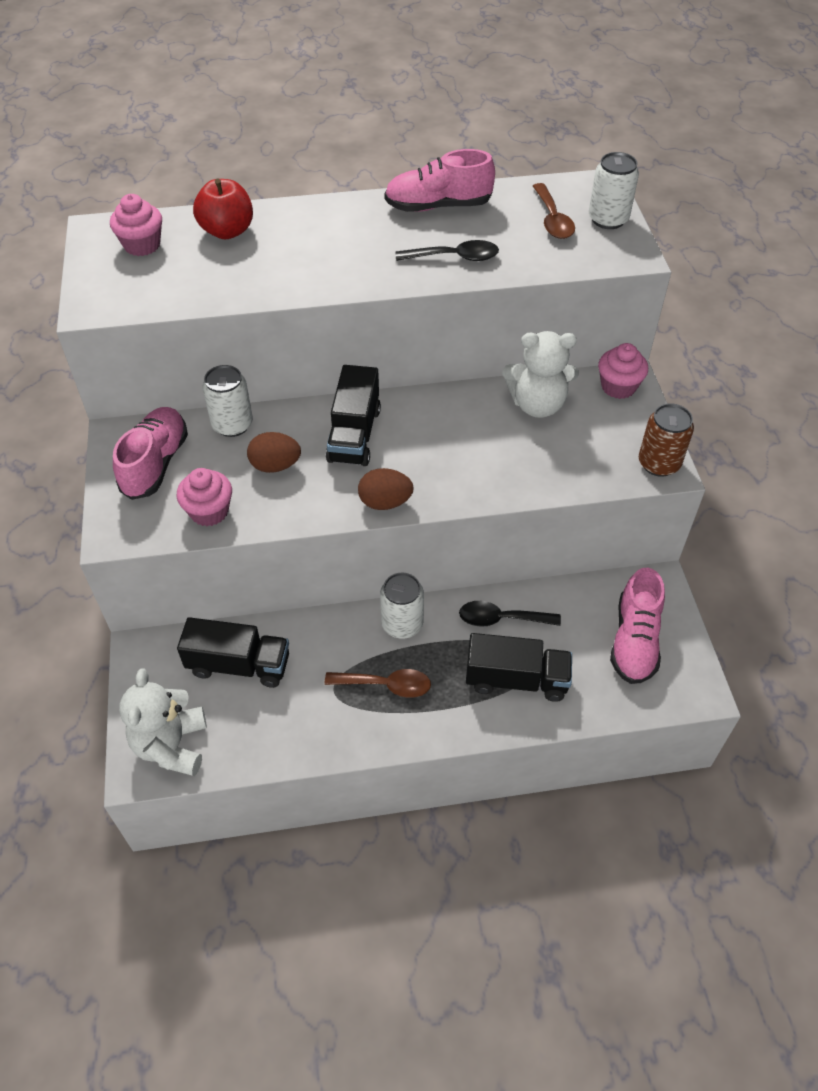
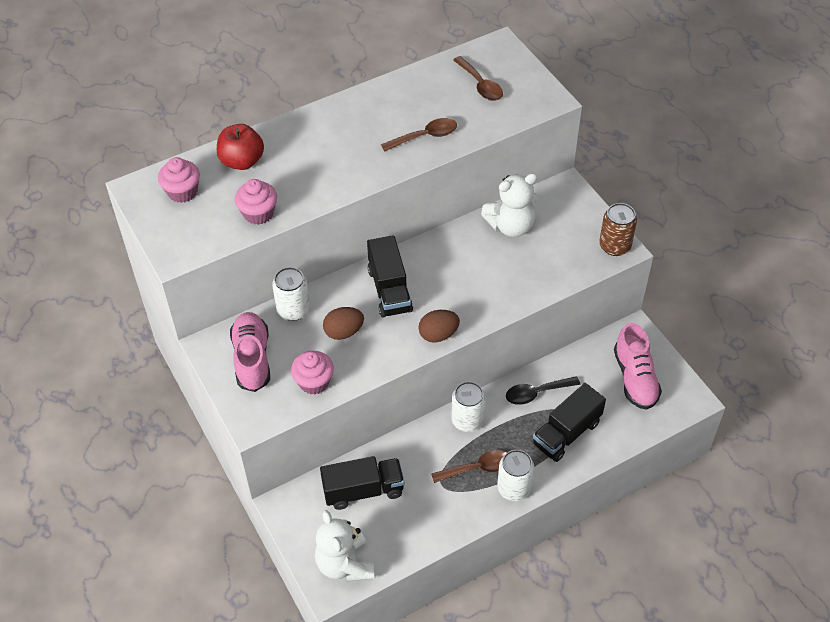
camera: 20 degrees left, 0 degrees up
(438, 206) = (391, 96): pink shoe -> none
(454, 257) = (425, 136): black spoon -> brown spoon
(516, 679) = (566, 433): black truck -> black truck turned 150 degrees clockwise
(608, 219) = (519, 74): white can -> white can (514, 488)
(618, 387) = (562, 195): pink cupcake -> pink cupcake (258, 213)

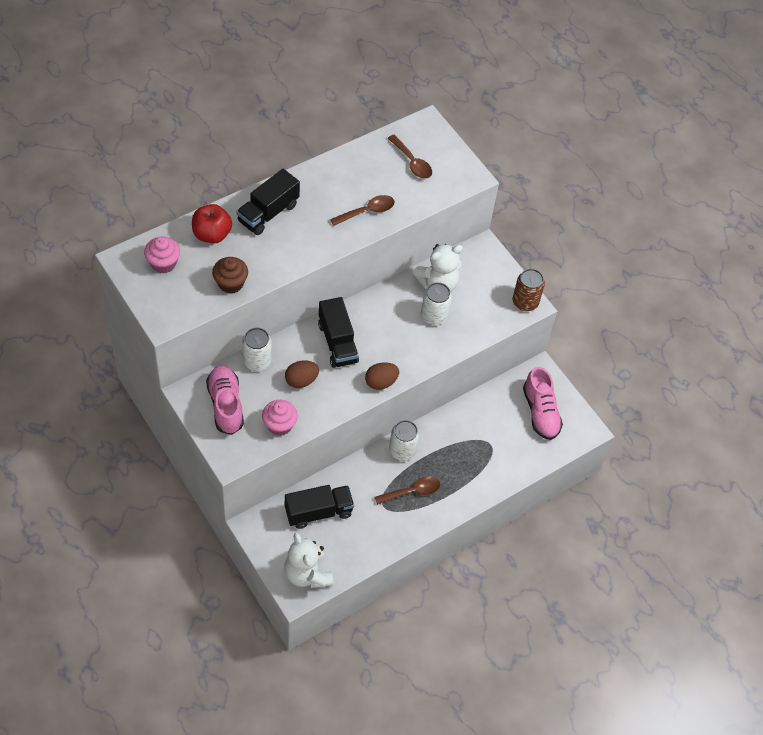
camera: 10 degrees left, 5 degrees up
(258, 213) = (230, 283): pink cupcake -> brown cupcake
(514, 488) = (443, 508): white can -> white can (434, 316)
(536, 393) = (459, 426): black spoon -> none
(566, 433) = (484, 460): black truck -> black truck (268, 213)

